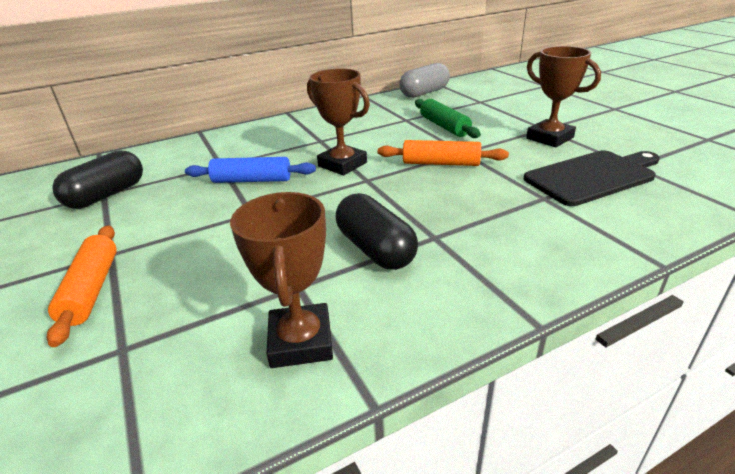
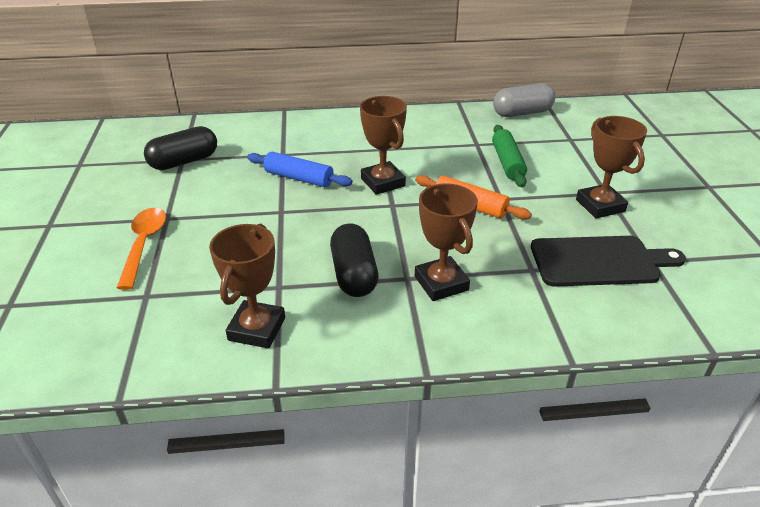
camera: 20 degrees right, 5 degrees up
(91, 289) = (144, 244): orange rolling pin -> orange spoon
(472, 232) = (441, 283): none -> brown trophy

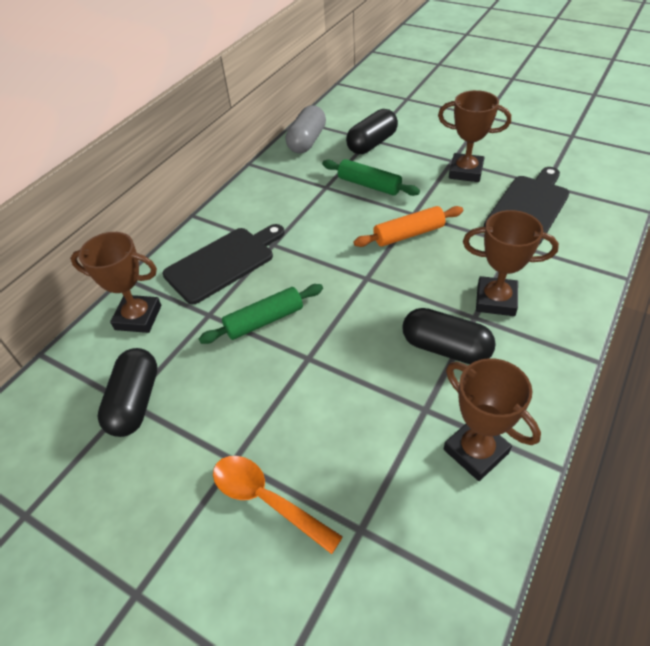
camera: 50 degrees left, 10 degrees up
(299, 178) = (264, 320): blue rolling pin -> green rolling pin
(338, 138) = (223, 263): none -> black cutting board
(383, 182) = (327, 268): brown trophy -> brown trophy (138, 317)
(565, 143) = (372, 144): none -> black capsule

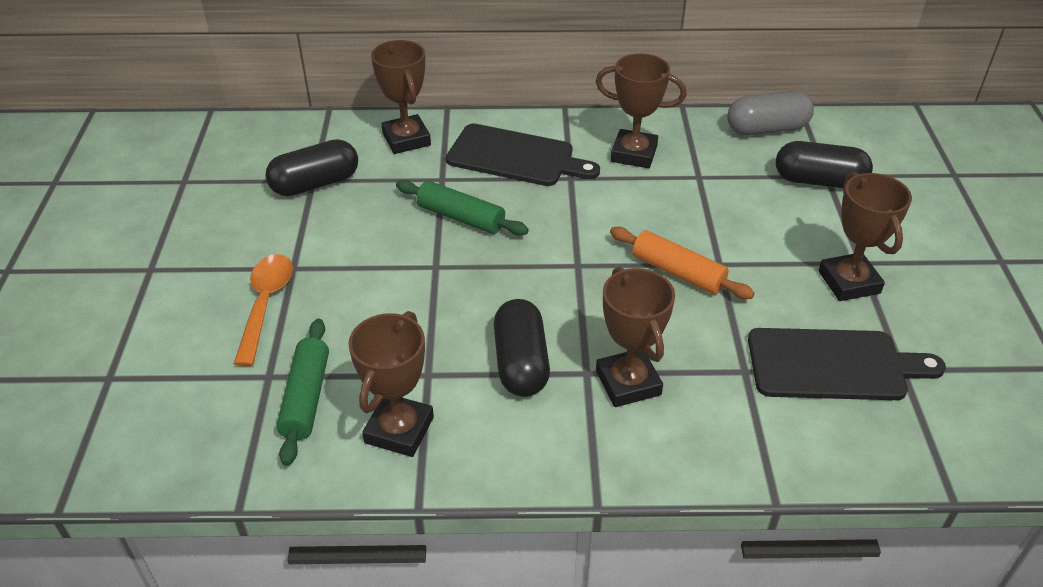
camera: 55 degrees right, 5 degrees down
(277, 204) = (634, 154): none -> brown trophy
(369, 185) = (735, 209): green rolling pin -> green rolling pin (306, 398)

